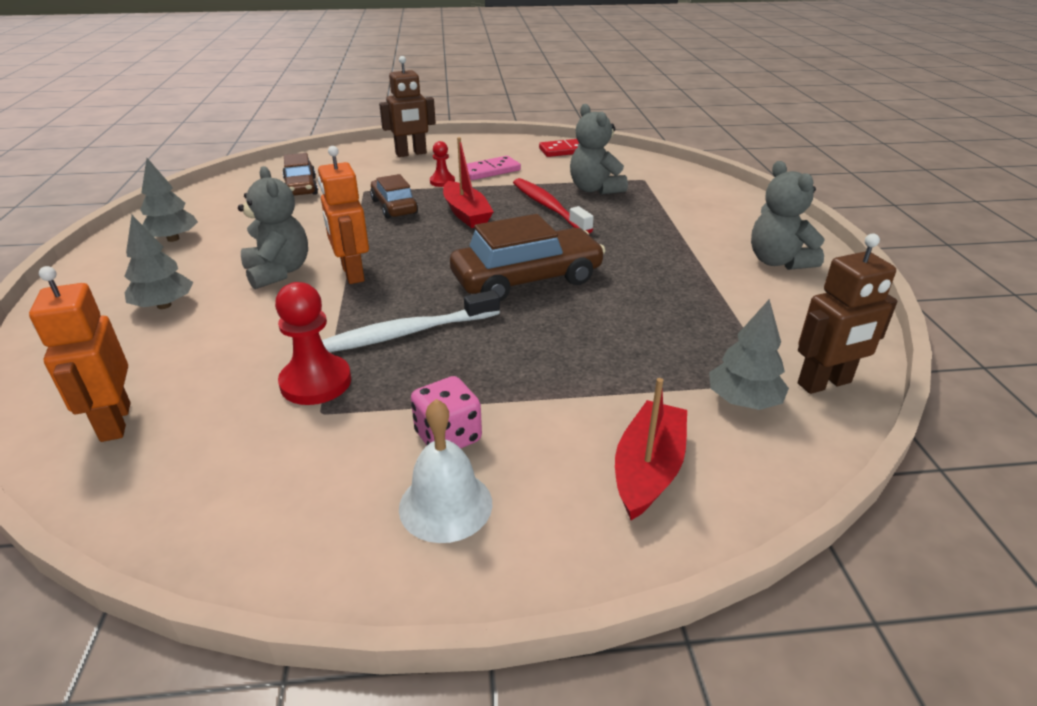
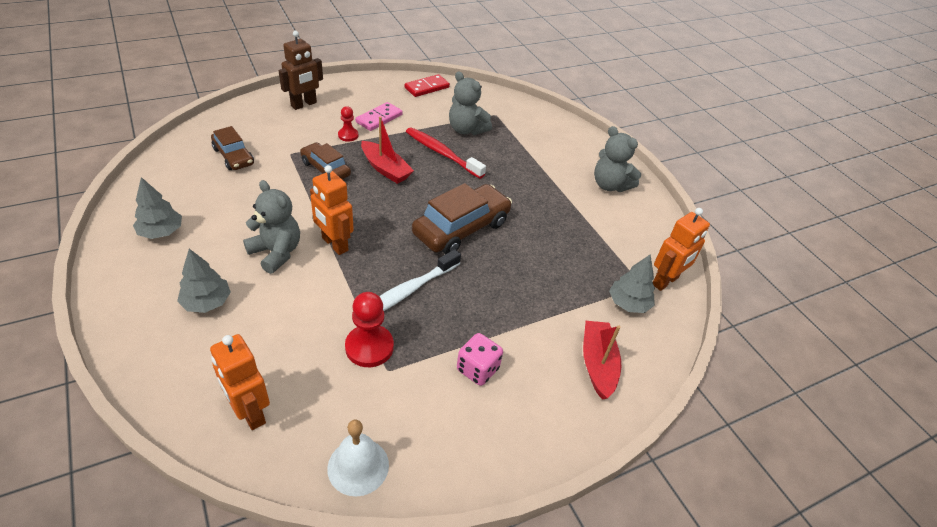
camera: 25 degrees left, 10 degrees up
(445, 505) = (501, 416): white bell -> white bell (358, 466)
(824, 383) = (665, 281): brown robot -> orange robot

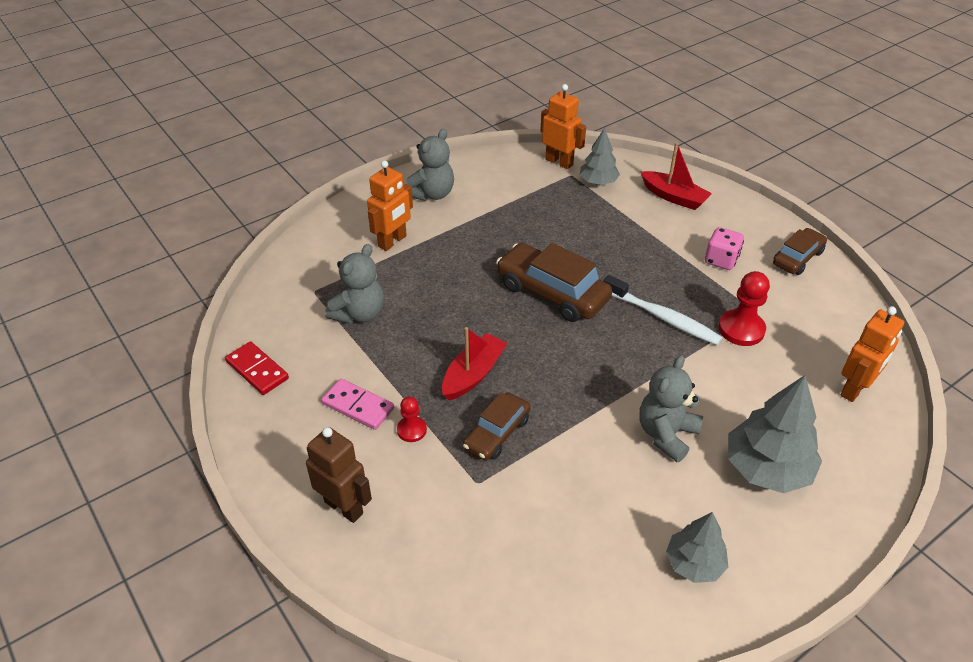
camera: 95 degrees left, 0 degrees up
(207, 302) = (767, 468): grey tree -> grey tree, size x1.63
(233, 156) = (510, 548): brown car -> brown car (797, 258)
(334, 244) = (627, 387): orange robot -> orange robot (392, 241)
(358, 466) = (849, 311): white bell -> none
(442, 153) = (420, 328): red toothbrush -> none
(597, 364) = (674, 197): red boat -> red boat turned 135 degrees counterclockwise

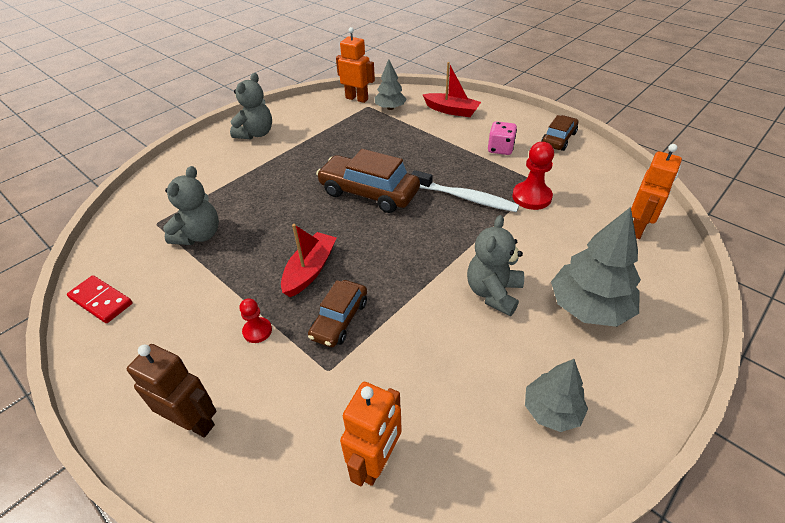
camera: 10 degrees left, 0 degrees up
(358, 406) = (202, 318): pink domino -> none
(392, 241) = (225, 173): orange robot -> orange robot (376, 462)

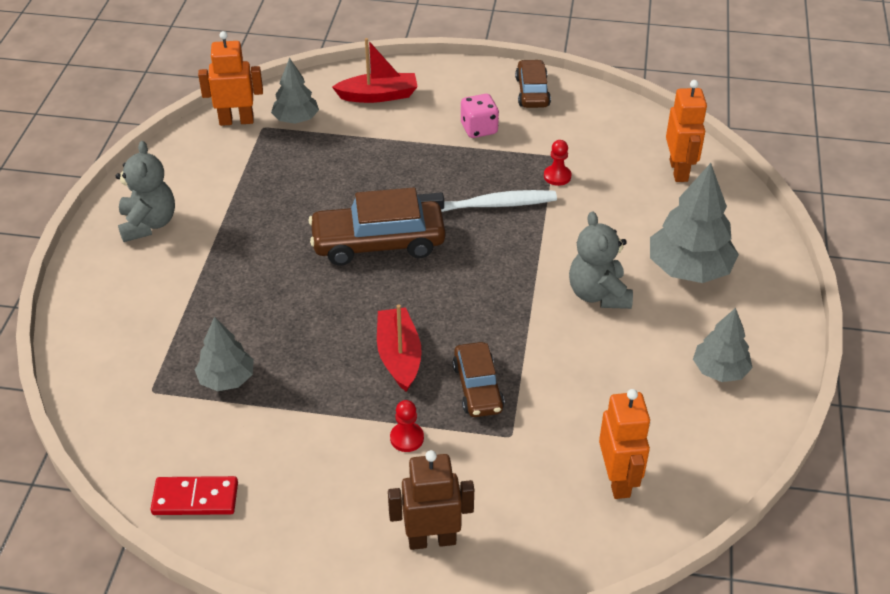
camera: 35 degrees left, 0 degrees up
(199, 235) = (226, 379): grey teddy bear -> grey tree
(531, 197) = (557, 176): red pawn -> red pawn, size x0.59

